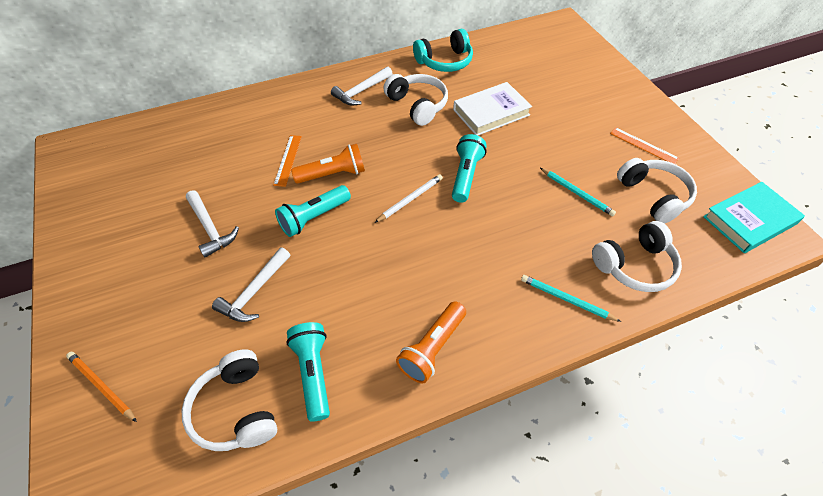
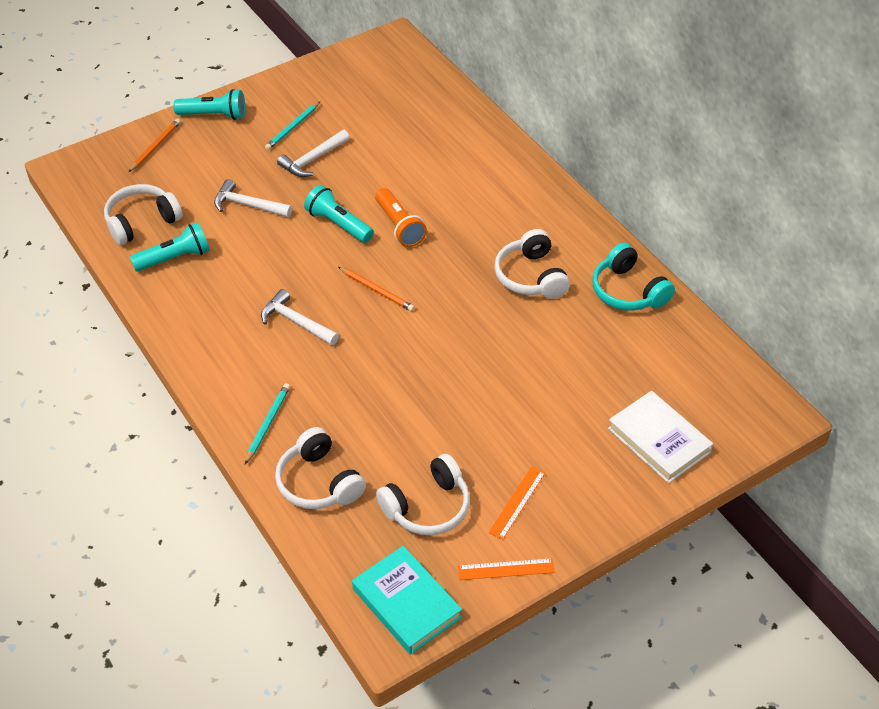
camera: 80 degrees right, 5 degrees down
(288, 160) = (412, 189): orange ruler -> orange ruler (506, 569)
(361, 91) = (541, 224): white hammer -> white hammer (296, 322)
(410, 199) = (377, 290): white pencil -> orange pencil
(417, 105) = (531, 276): white headphones -> white headphones turned 120 degrees clockwise
(432, 348) = (204, 329): orange flashlight -> none
(465, 175) = (422, 331): turquoise flashlight -> turquoise flashlight (214, 115)
(491, 112) = (538, 345): white book -> white book (659, 440)
(577, 193) = (416, 432): turquoise pencil -> turquoise pencil (292, 128)

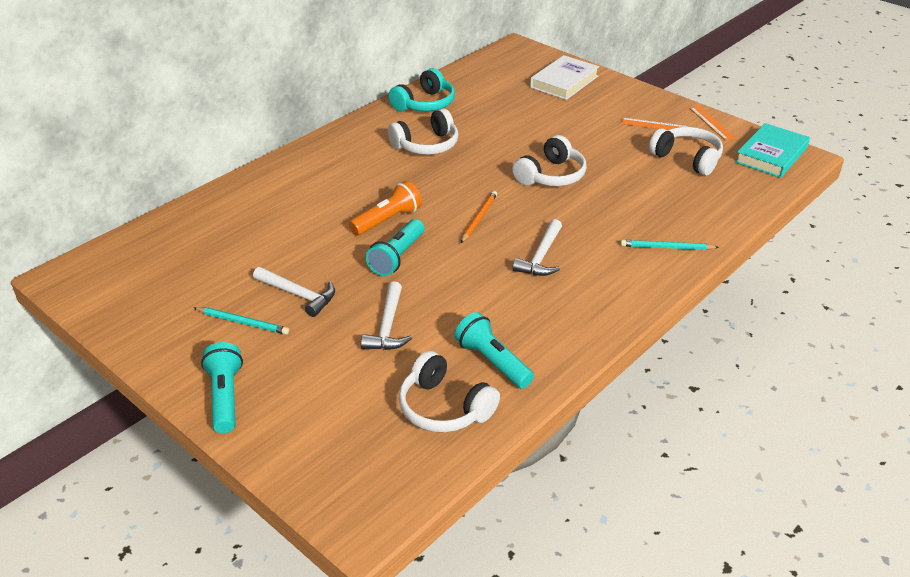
camera: 105 degrees left, 10 degrees down
(155, 146) = (299, 437): orange pencil -> none
(318, 482) = (704, 210): white headphones -> white headphones (551, 176)

